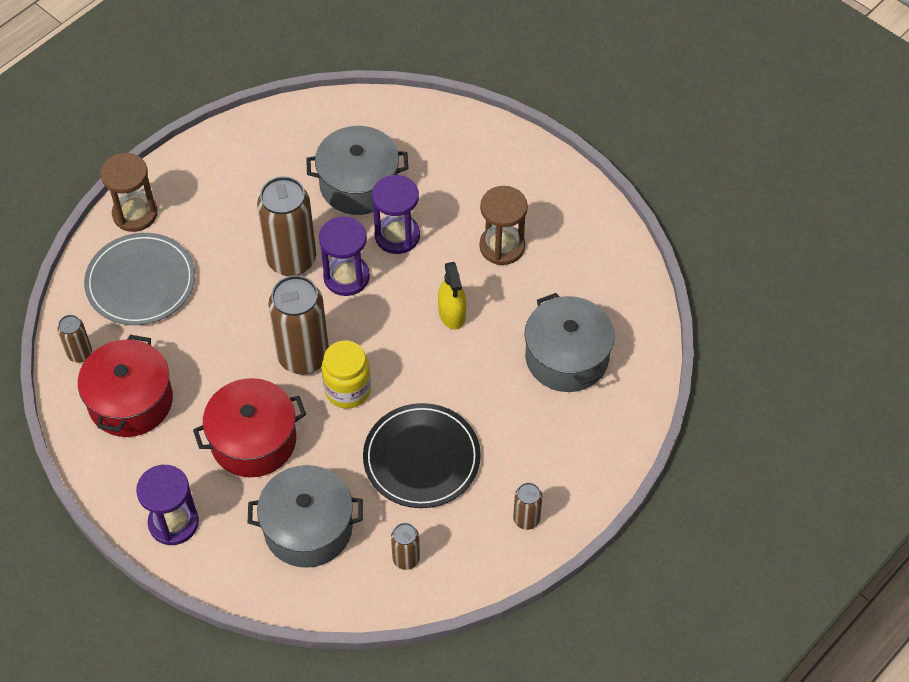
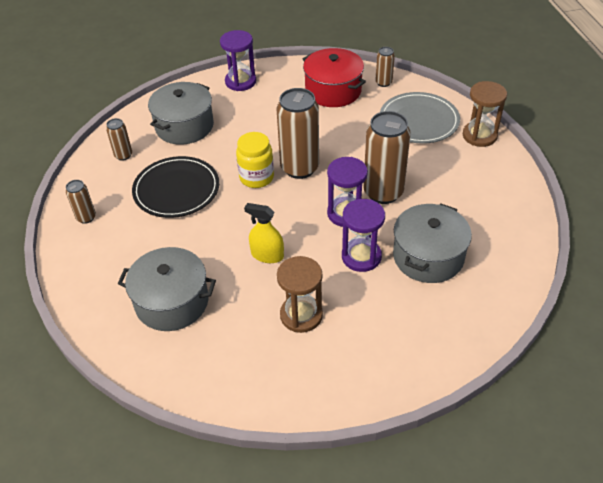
camera: 125 degrees right, 10 degrees down
(253, 440) = (261, 126): red pot -> none

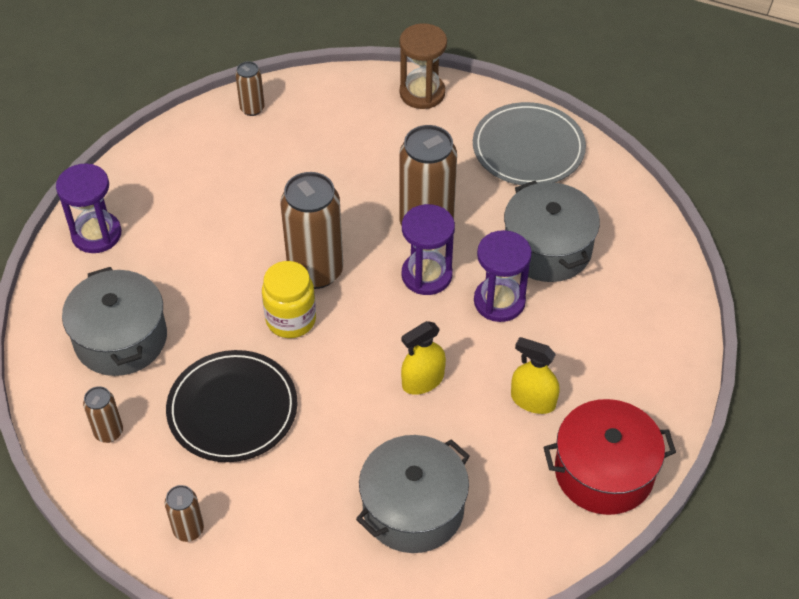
camera: 55 degrees left, 5 degrees up
(301, 315) = (533, 400): brown hourglass -> yellow spray bottle
(333, 91) = (215, 160): red pot -> red pot (604, 471)
(419, 121) = (348, 123): grey plate -> grey plate (528, 148)

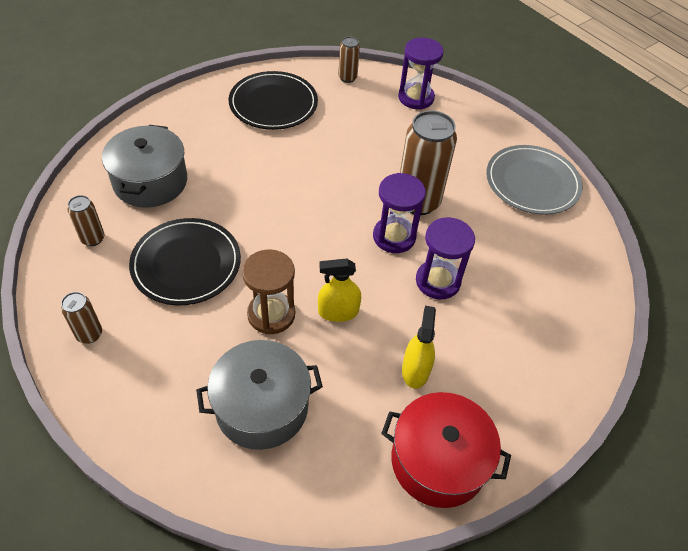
camera: 25 degrees right, 0 degrees up
(96, 234) = (188, 111): purple hourglass -> purple hourglass (416, 98)
(190, 180) = (273, 104): none -> black plate
(291, 320) = (273, 222): yellow jar -> none
(315, 271) = (314, 198): brown can -> none
(422, 93) = (474, 114): brown hourglass -> brown hourglass (271, 314)
(533, 400) = (415, 370): yellow spray bottle -> yellow spray bottle turned 45 degrees clockwise
(547, 248) = (502, 260): grey pot -> none

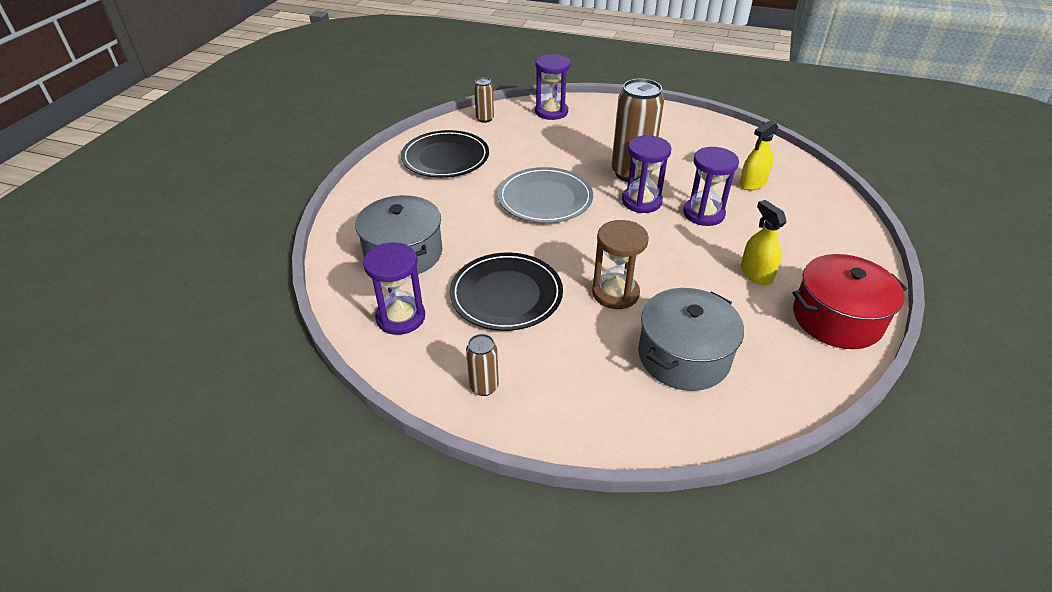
camera: 30 degrees left, 10 degrees down
(93, 239) = (400, 317): brown can -> purple hourglass
(338, 311) = (661, 266): yellow spray bottle -> yellow spray bottle (752, 183)
(532, 182) = (691, 129): grey plate -> grey plate (545, 198)

